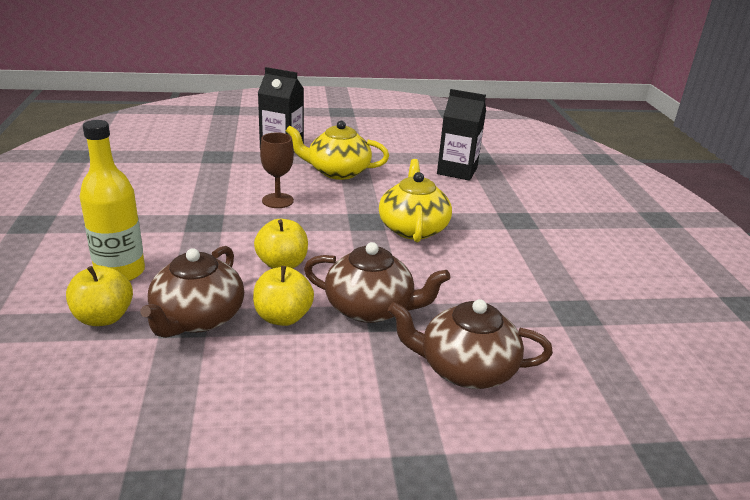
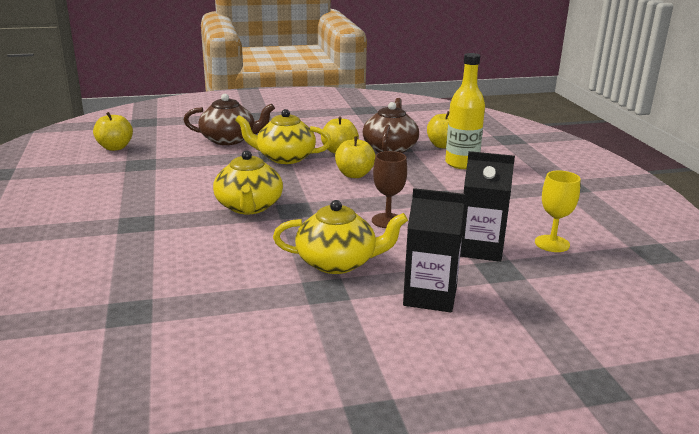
camera: 175 degrees right, 5 degrees down
(150, 169) = (552, 243): none -> yellow goblet
(371, 308) = (284, 158): brown teapot -> yellow teapot
(457, 171) = (176, 281): black carton -> black carton (480, 249)
(646, 359) = (115, 147): none -> yellow apple

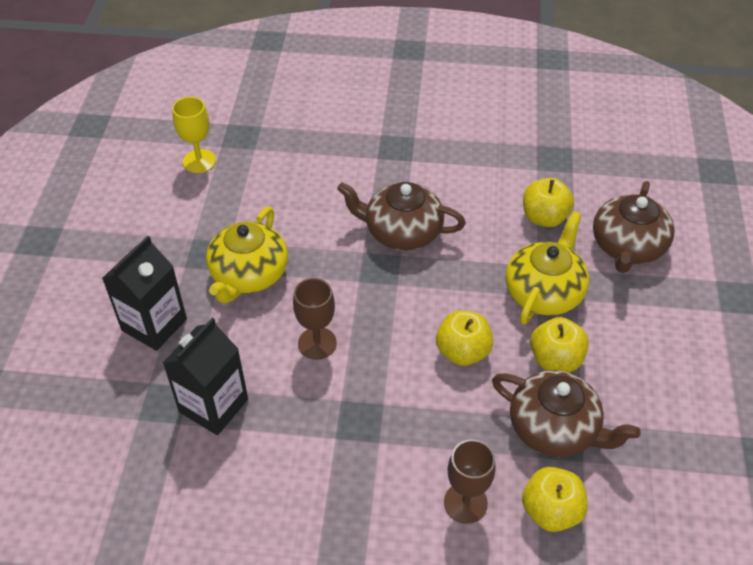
camera: 110 degrees right, 25 degrees up
(115, 147) = (616, 141): yellow apple -> yellow apple (544, 217)
(249, 207) = (401, 232): yellow teapot -> brown teapot
(461, 164) = (465, 503): yellow bottle -> brown goblet
(552, 243) = (188, 487): yellow goblet -> yellow goblet (199, 161)

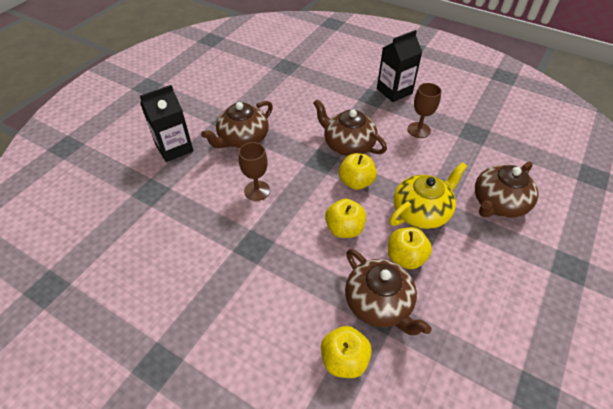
camera: 25 degrees right, 0 degrees up
(199, 161) = (255, 72): yellow goblet -> none
(213, 405) = (175, 203): black carton -> black carton (394, 91)
(248, 275) = (242, 139): yellow teapot -> brown teapot
(465, 503) = (288, 327): brown goblet -> brown goblet (419, 130)
(544, 217) = (447, 166): yellow apple -> yellow apple (356, 182)

